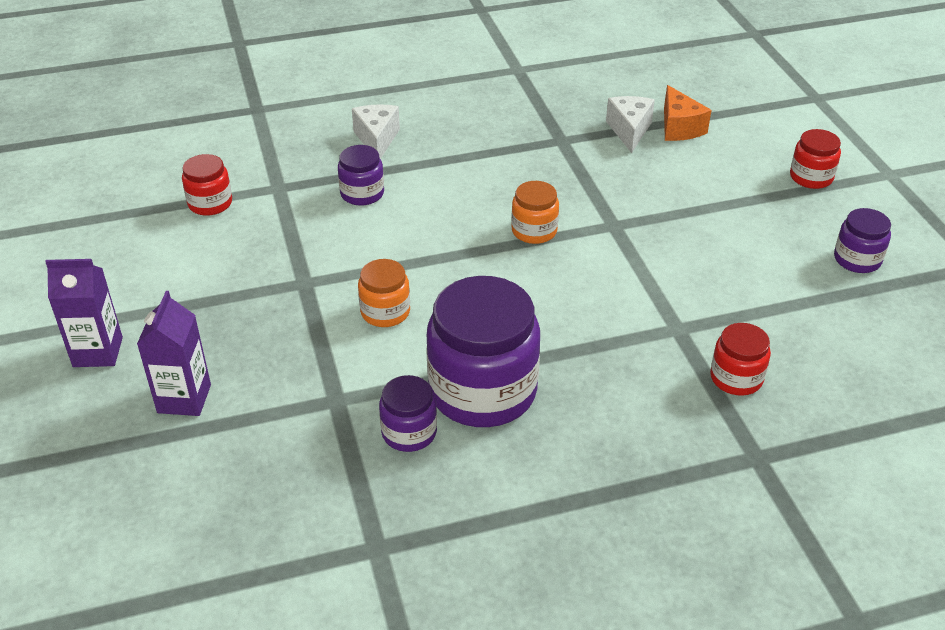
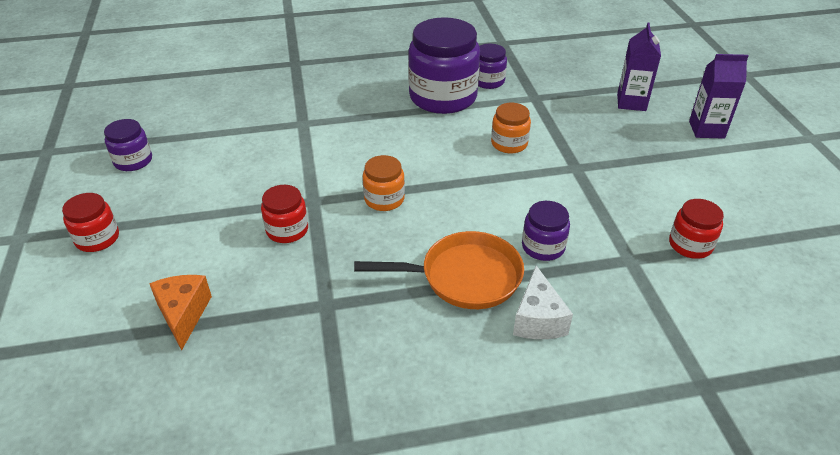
camera: 175 degrees left, 0 degrees up
(441, 165) = (464, 277): none -> orange pan
(629, 131) = (243, 313): white cheese -> none
(736, 378) = (281, 95): red jar -> red jar (287, 230)

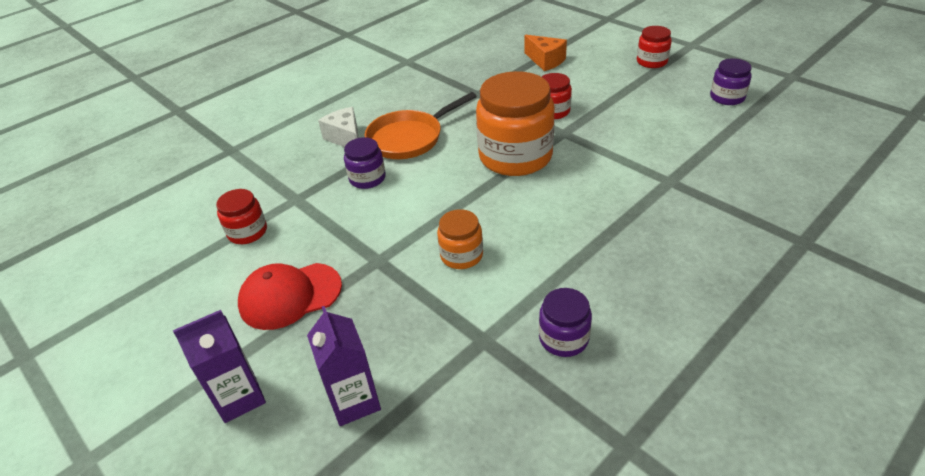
camera: 150 degrees right, 0 degrees up
(384, 199) = (515, 156): orange jar -> orange jar, size x2.02
(443, 97) = (587, 281): purple jar -> none
(658, 172) = (290, 296): none -> red cap

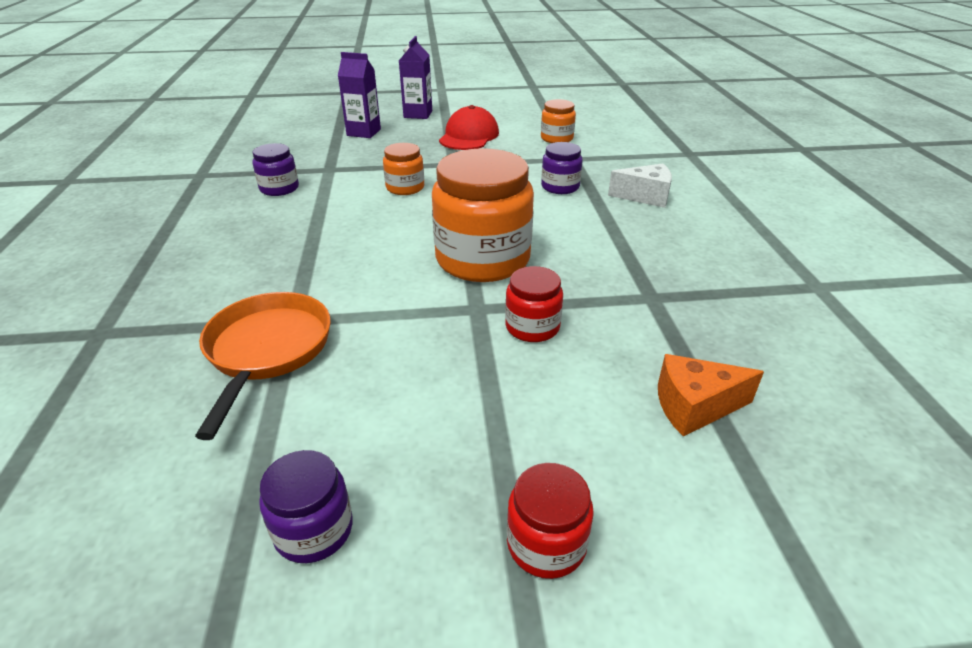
camera: 125 degrees right, 5 degrees down
(247, 232) = (556, 138): red jar -> orange jar
(409, 138) = (601, 222): orange pan -> orange pan (267, 350)

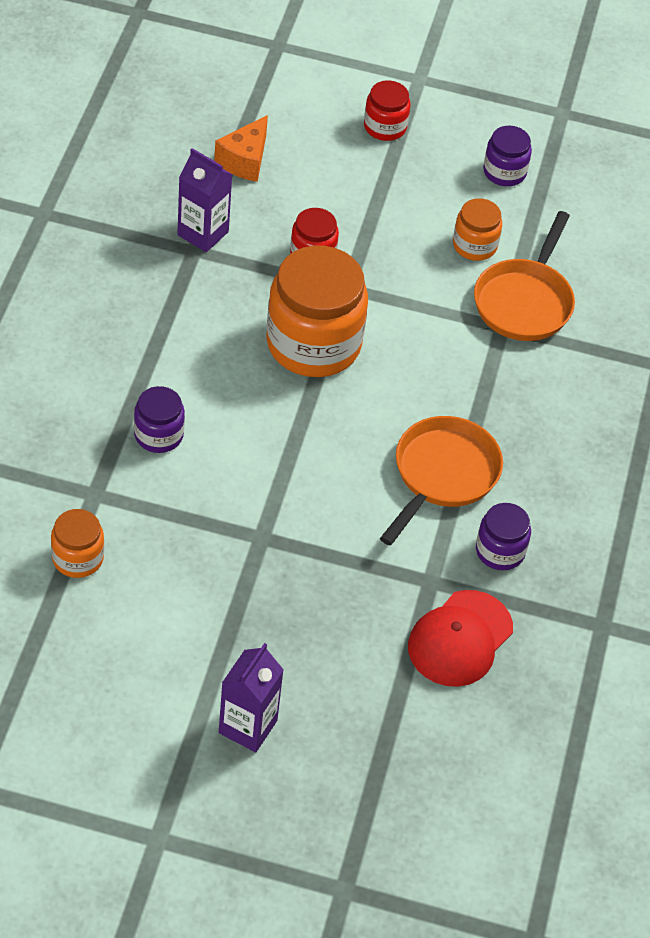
camera: 165 degrees left, 15 degrees up
(333, 212) = (443, 475): none -> orange pan
(364, 132) = (357, 684): purple carton -> purple carton (203, 233)
(405, 188) = (345, 498): orange jar -> orange jar (474, 245)
(469, 136) = (202, 612): red cap -> red cap (460, 639)
(645, 196) = (75, 381): white cheese -> none
(694, 407) = (245, 161): orange cheese -> orange cheese turned 105 degrees clockwise

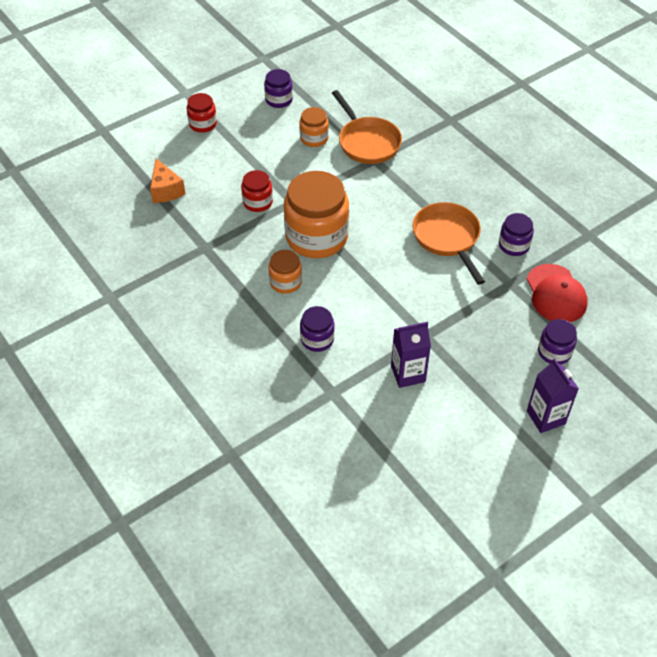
camera: 45 degrees left, 0 degrees up
(77, 558) = (370, 428): orange jar -> orange jar (285, 282)
(203, 233) = (197, 237): purple carton -> purple carton (408, 374)
(360, 685) = (554, 352): none -> purple jar

